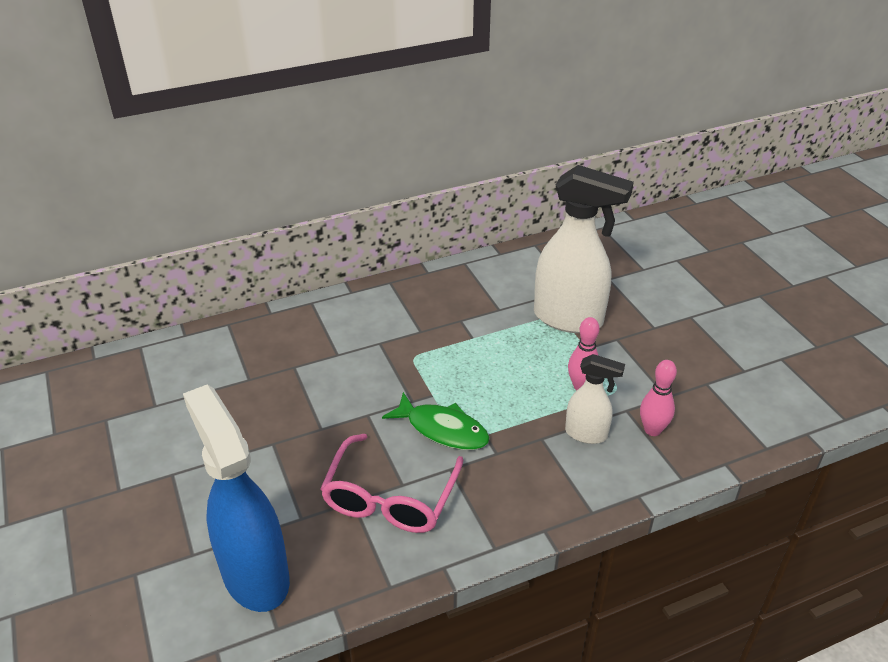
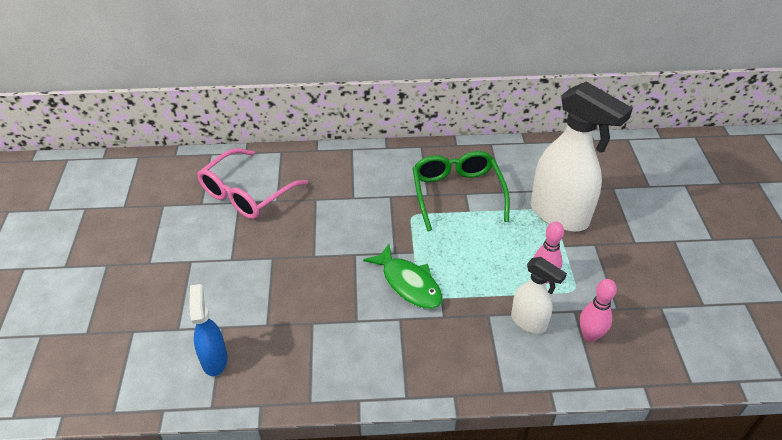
camera: 20 degrees right, 5 degrees up
(255, 575) = (214, 359): blue spray bottle -> blue spray bottle, size x0.53
(390, 497) = (342, 329): pink glasses -> pink glasses (246, 194)
(452, 323) = (457, 194): none -> green glasses

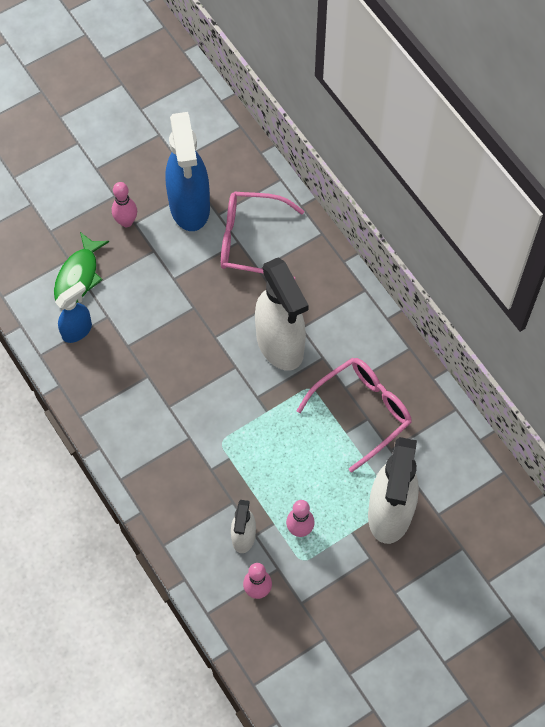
camera: 60 degrees right, 20 degrees up
(141, 268) = (126, 222): none -> pink bowling pin
(175, 218) = (190, 207): none -> blue spray bottle
(358, 216) = (280, 345): none -> white spray bottle
(408, 284) = (229, 425): green fish -> green fish (78, 277)
(457, 194) = (362, 412): green glasses -> pink glasses

